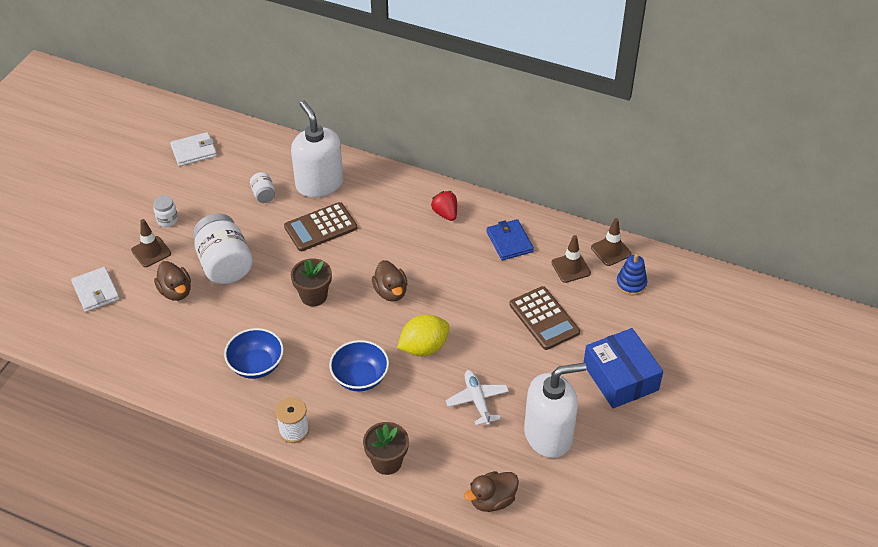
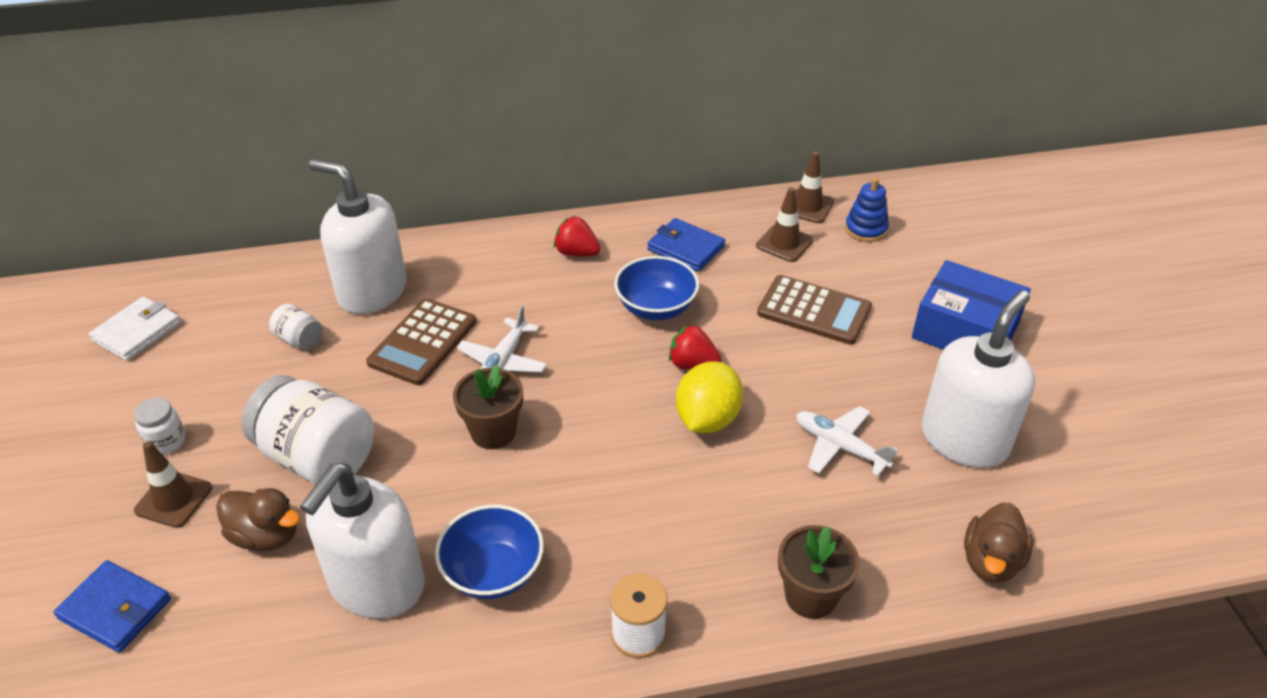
camera: 35 degrees left, 5 degrees down
(96, 291) = (115, 609): white wallet -> blue wallet
(203, 342) = (376, 585): none -> white soap dispenser
(350, 260) = (503, 362): none -> white plane
(360, 377) = (661, 503): blue bowl -> blue bowl (656, 308)
(390, 292) = (596, 374): brown duck -> none
(445, 313) = (692, 364): none -> red strawberry

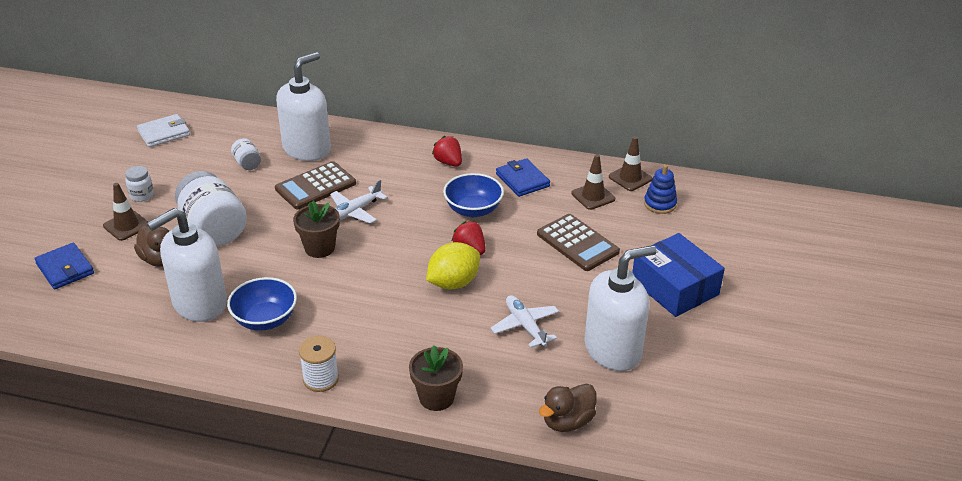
camera: 25 degrees right, 5 degrees down
(372, 291) = (307, 149): white soap dispenser -> white soap dispenser turned 75 degrees clockwise

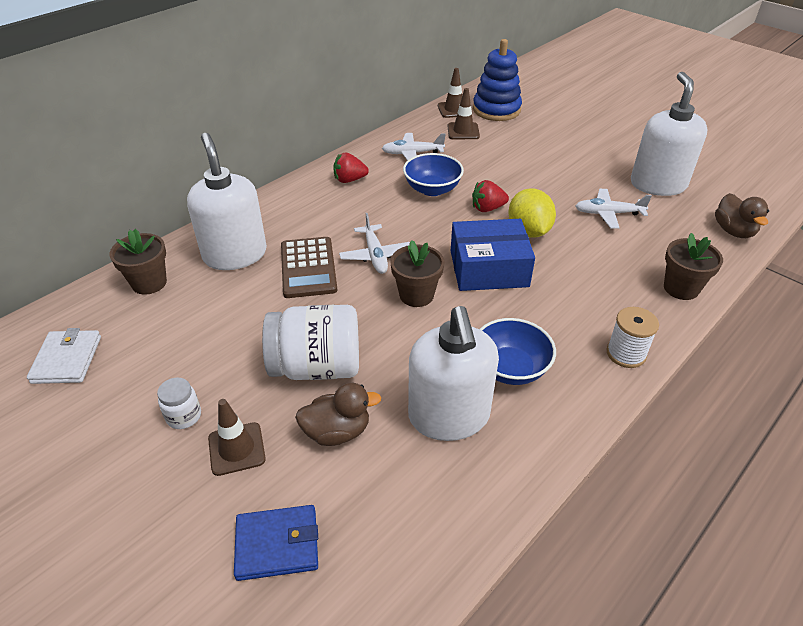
camera: 60 degrees left, 5 degrees up
(247, 164) = (215, 305): white jar -> none
(252, 129) = (149, 283): none -> brown flower pot
(522, 180) = (412, 153): blue wallet -> white plane
(577, 243) = (518, 157): brown calculator -> none
(660, 204) = (496, 110): blue stacking toy -> blue stacking toy, size x1.74
(675, 287) = (599, 137): blue box -> blue box (489, 268)

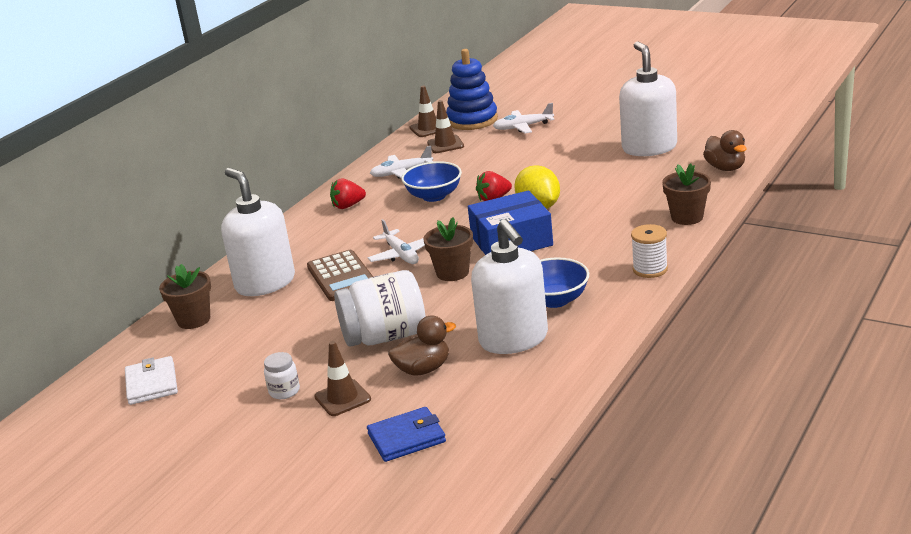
camera: 10 degrees left, 15 degrees down
(608, 214) = (608, 179): white plane -> white plane (523, 127)

